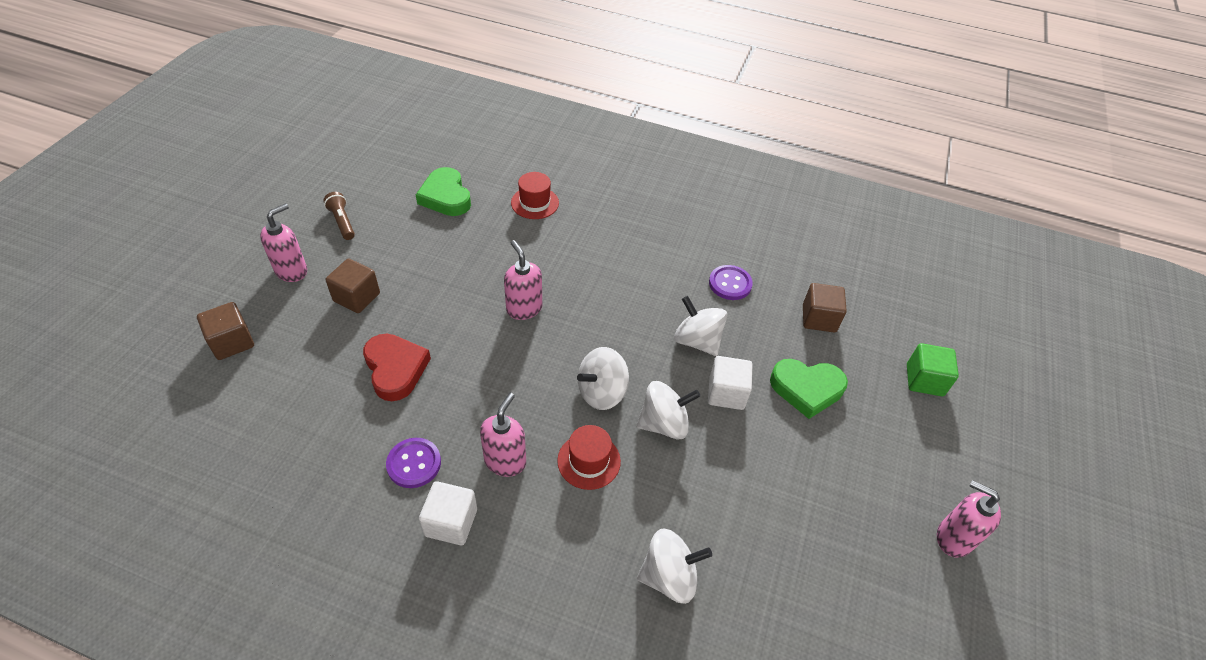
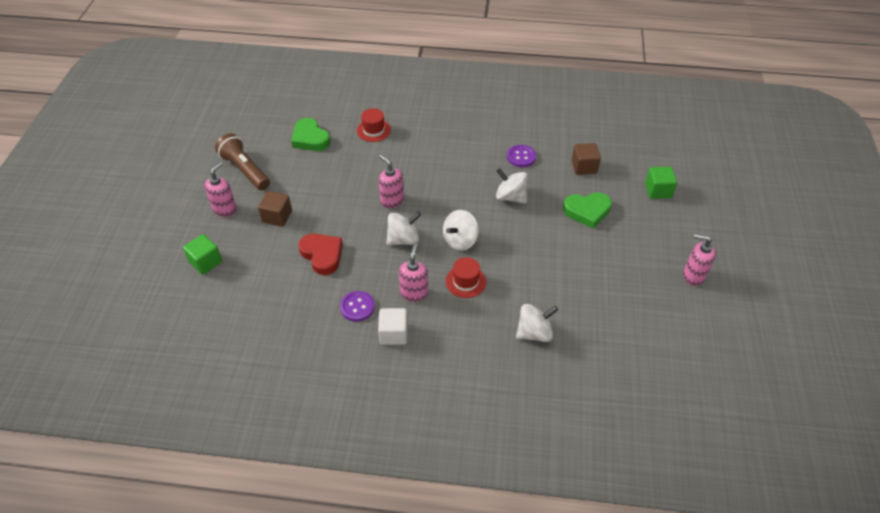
camera: 10 degrees left, 0 degrees up
(232, 342) = (205, 262): brown cube -> green cube
(342, 222) = (245, 170): brown flashlight -> brown flashlight, size x1.79
(664, 423) = (505, 250): white spinning top -> white spinning top (403, 239)
(726, 393) = (538, 224): white cube -> none

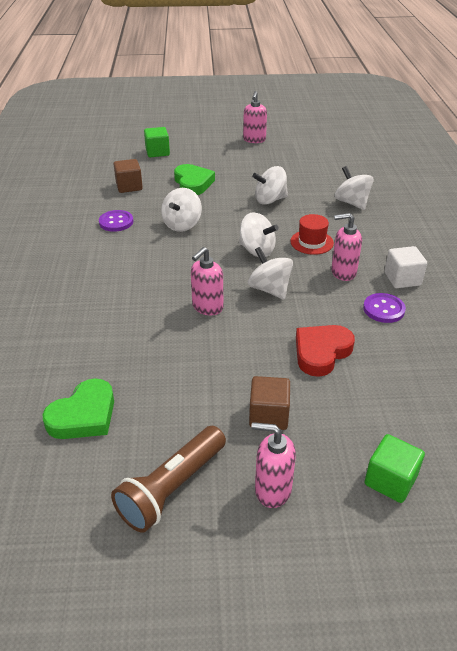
camera: 100 degrees left, 10 degrees down
(373, 130) = (64, 345): red hat -> none
(547, 265) = (270, 200): none -> white spinning top

